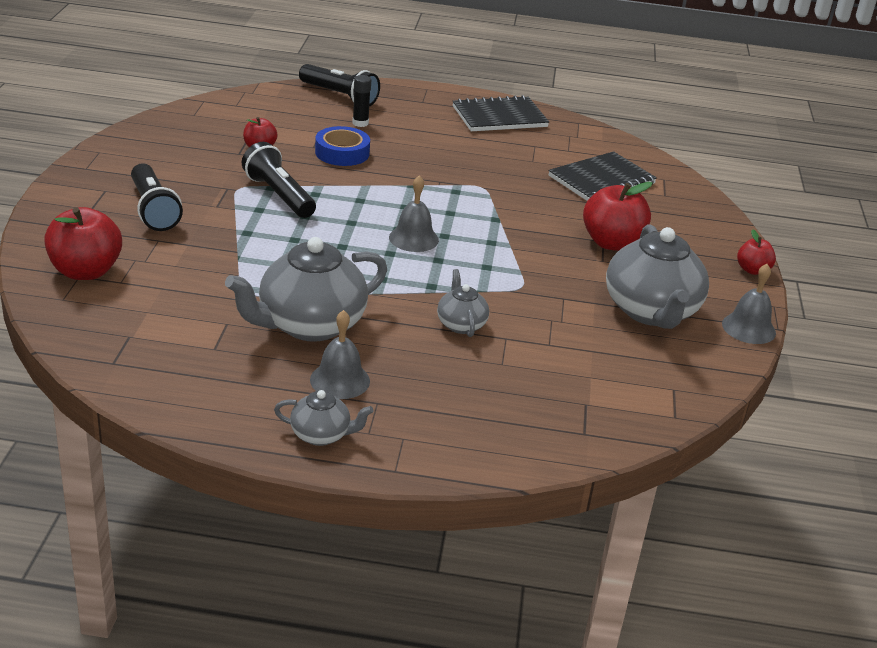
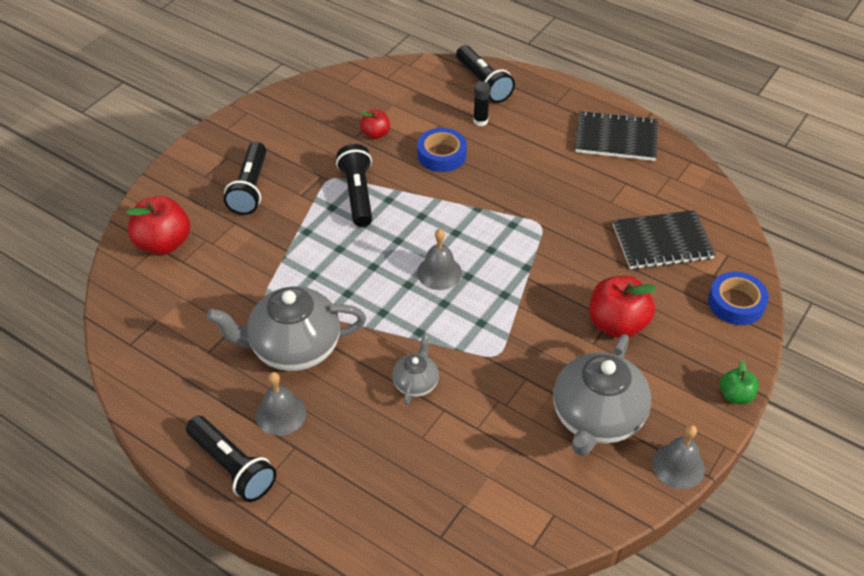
camera: 30 degrees right, 15 degrees up
(321, 435) = (232, 466): grey teapot -> black flashlight
(699, 209) = (736, 303): none -> blue tape
(752, 270) = (735, 395): red apple -> green apple

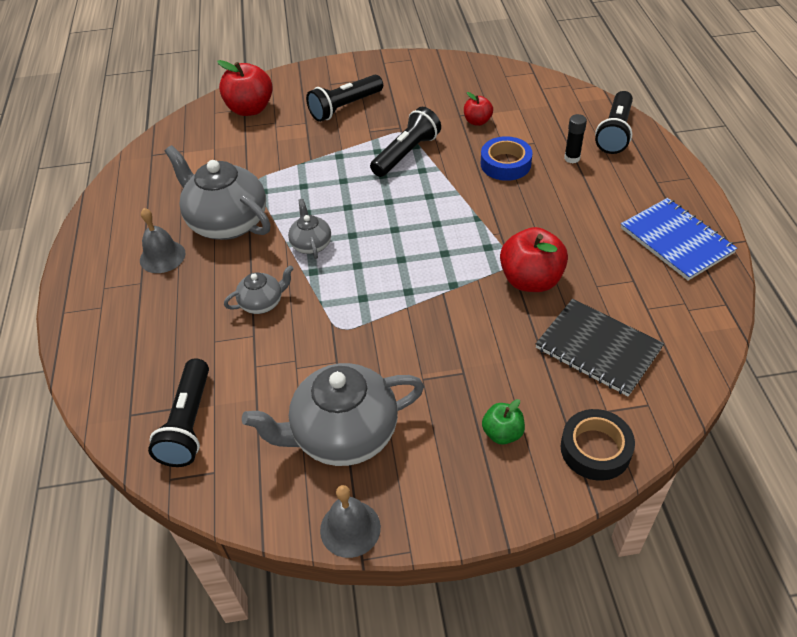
camera: 50 degrees right, 0 degrees up
(232, 466) = (95, 265): black flashlight -> black flashlight (188, 423)
(387, 314) = (311, 244): none -> grey teapot
(439, 272) = (385, 242): grey bell -> none
(616, 138) = (676, 240): black notebook -> blue notebook
(617, 324) = (463, 380): red apple -> red apple (531, 280)
(735, 395) = (480, 521): green apple -> green apple (502, 433)
(736, 303) = (595, 449): blue tape -> black tape

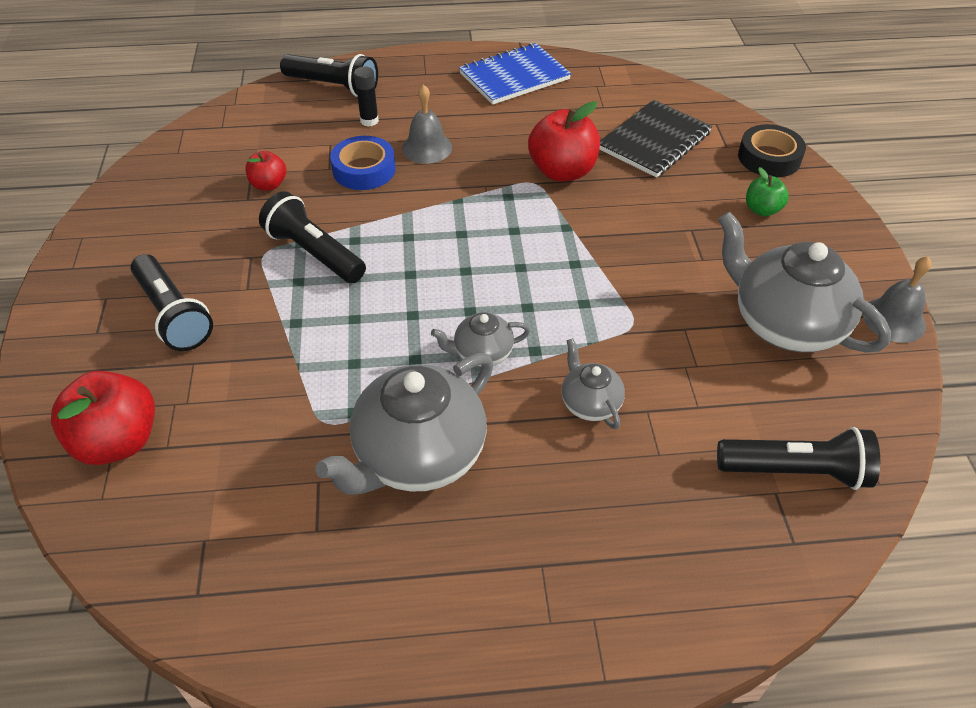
camera: 90 degrees left, 0 degrees up
(162, 256) = (485, 540): grey bell -> grey bell (427, 148)
(343, 434) = (784, 323): grey teapot -> grey teapot turned 150 degrees clockwise

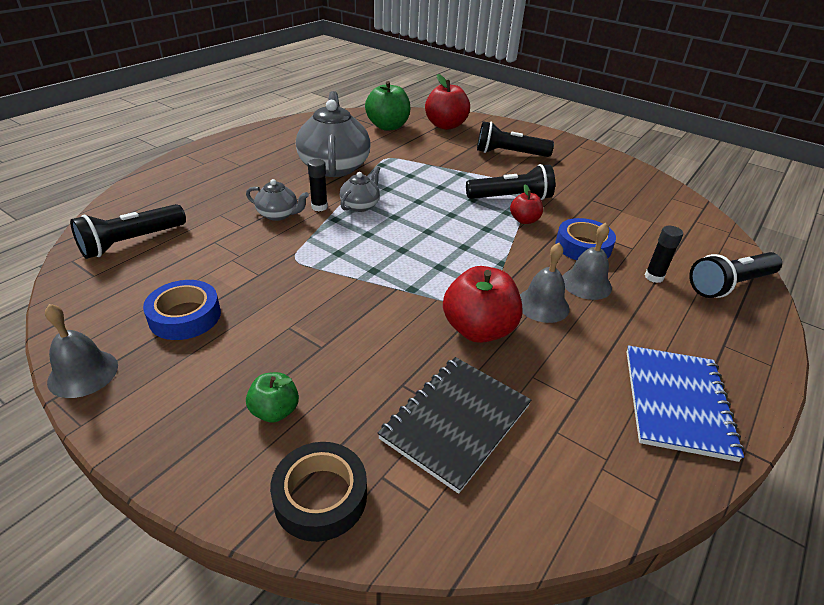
camera: 130 degrees right, 10 degrees down
(196, 510) = (388, 126): none -> green apple
(269, 185) = (601, 210): red apple -> red apple (524, 220)
(488, 156) = (542, 305): none -> grey bell
(530, 383) = (319, 207): none -> black glue stick
(654, 141) = (456, 422): black notebook -> black notebook turned 45 degrees clockwise
(784, 323) = (185, 316): grey teapot -> blue tape

